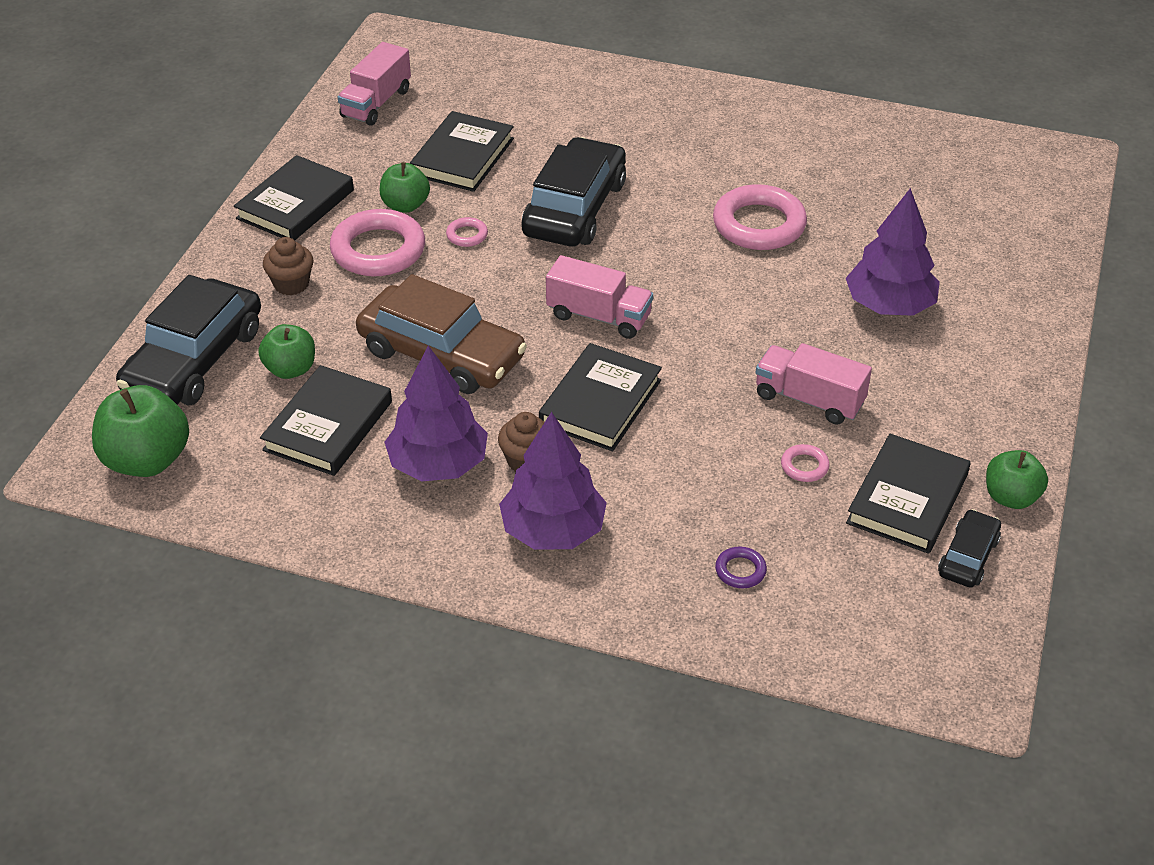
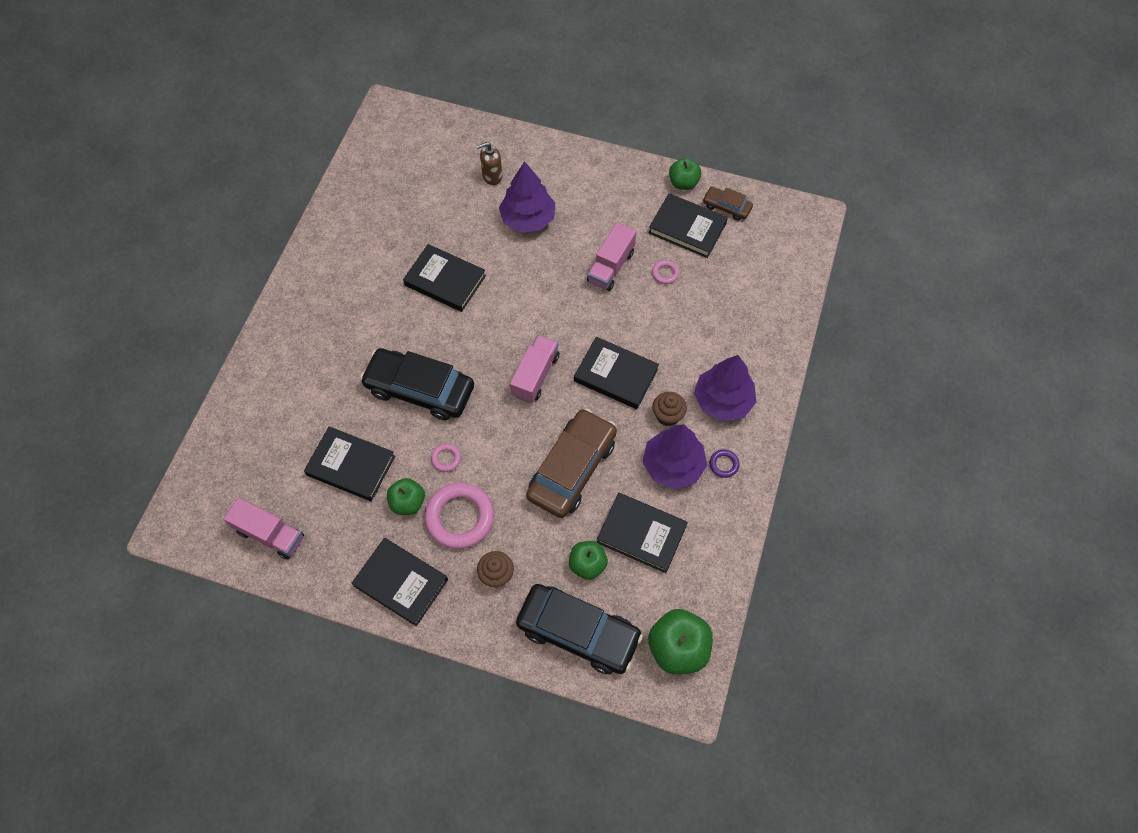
camera: 90 degrees left, 20 degrees up
(740, 570) = (745, 309): purple ring -> purple ring (724, 464)
(759, 224) = (445, 280): pink ring -> black book
(966, 266) = (492, 176): none -> brown soap dispenser
(968, 557) = (726, 207): black car -> brown car

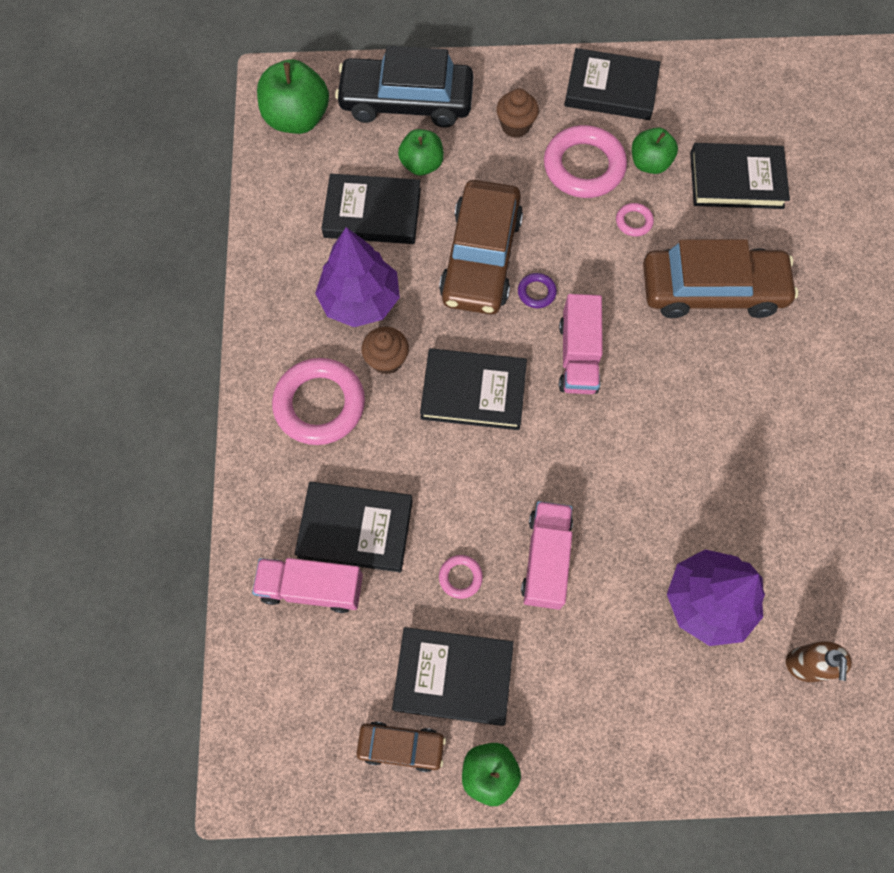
camera: 160 degrees right, 5 degrees up
(270, 534) = (774, 90): pink truck -> pink truck (312, 588)
(420, 389) = (712, 290): black car -> brown car
(445, 280) = (769, 451): black book -> black book (355, 528)
(492, 176) = (805, 665): brown soap dispenser -> brown soap dispenser turned 135 degrees clockwise
(723, 400) = (319, 404): purple tree -> pink ring
(724, 464) = (297, 321): purple ring -> purple ring (536, 292)

